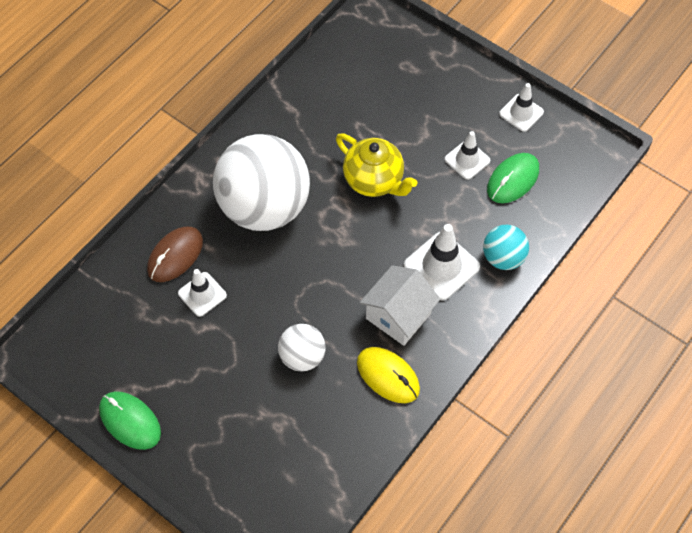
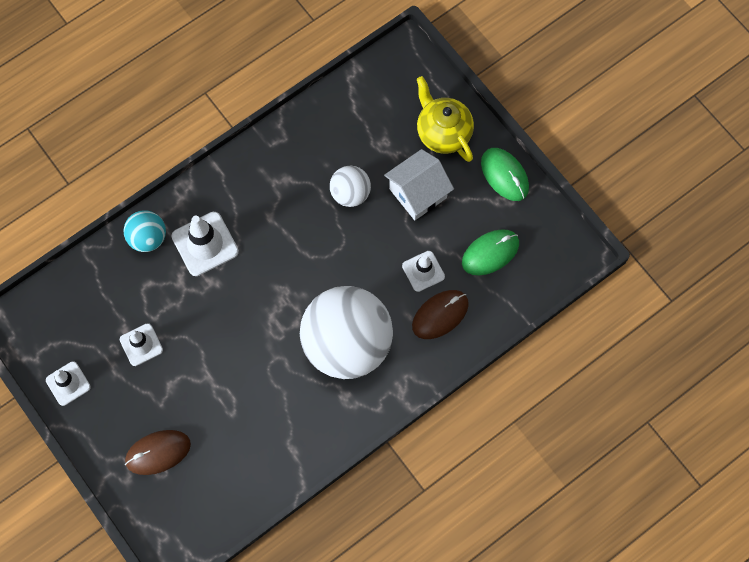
camera: 165 degrees left, 10 degrees up
(374, 180) = (236, 345): yellow teapot -> yellow teapot (443, 133)
(388, 376) = (284, 159): yellow mouse -> none
(398, 316) = (258, 208): white house -> white house (418, 193)
(414, 79) = (158, 452): none -> brown mouse
(513, 179) = (107, 312): green mouse -> green mouse (490, 253)

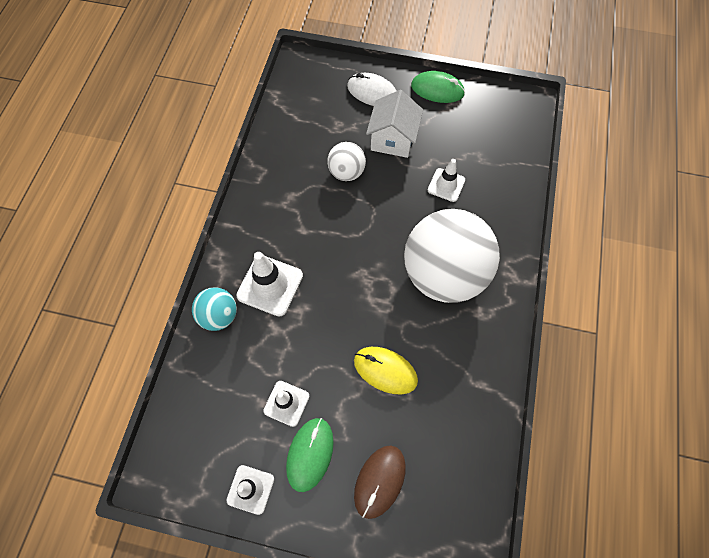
camera: 40 degrees left, 5 degrees down
(232, 380) = (385, 370): none -> yellow mouse
(440, 315) = (486, 204): brown mouse -> none
(443, 133) = (372, 92): yellow teapot -> white mouse
(490, 253) = (477, 141): green mouse -> green mouse (310, 454)

